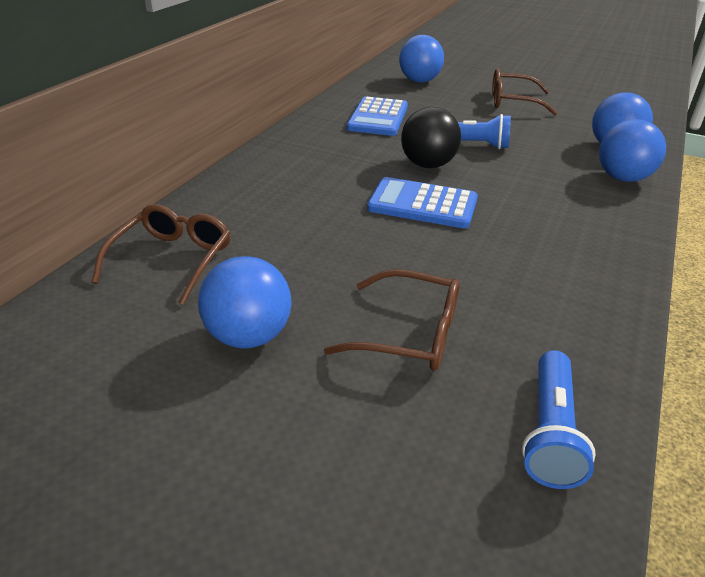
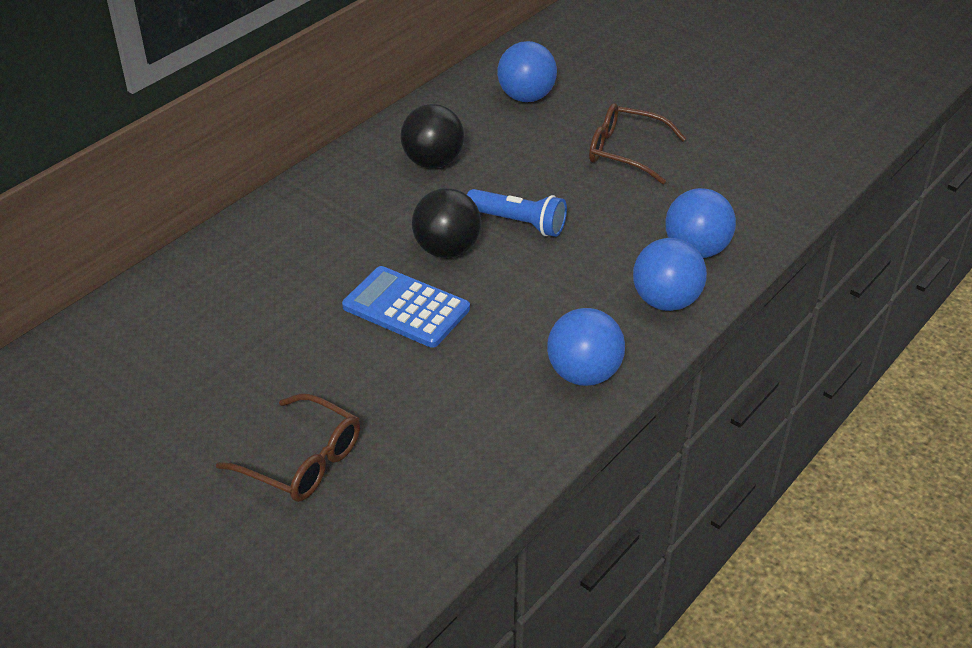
camera: 15 degrees right, 5 degrees up
(172, 260) = (124, 343): brown glasses -> none
(249, 336) = (161, 438): blue ball -> blue ball (583, 374)
(378, 117) = (433, 162): blue calculator -> black ball
(550, 431) = (366, 572): blue flashlight -> none

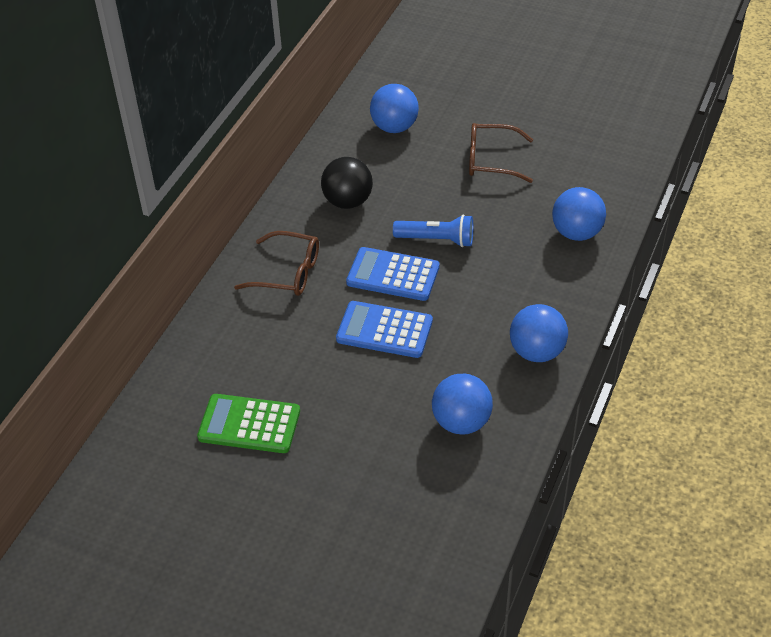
camera: 15 degrees left, 5 degrees up
(191, 376) = (249, 424): none -> green calculator
(302, 460) = (365, 469): brown glasses -> brown glasses (287, 273)
(447, 250) = (393, 275): black ball -> blue calculator
(666, 301) = (571, 280): blue ball -> blue ball (461, 422)

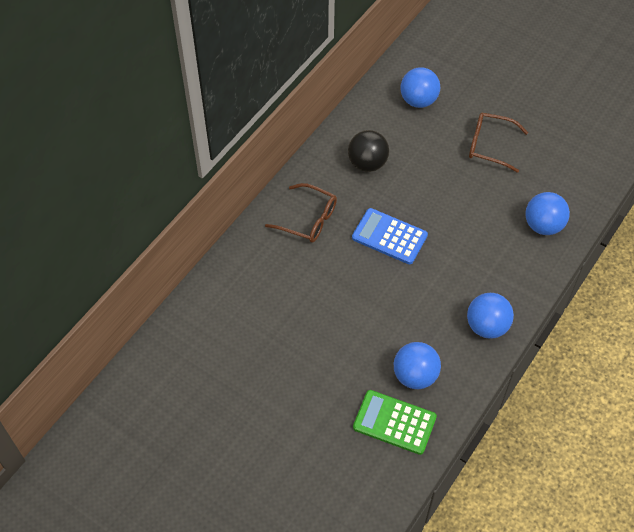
camera: 10 degrees right, 10 degrees up
(249, 424) = (255, 346): green calculator -> green calculator (394, 422)
(384, 330) = (373, 284): blue calculator -> none
(436, 240) = (430, 211): blue flashlight -> none

